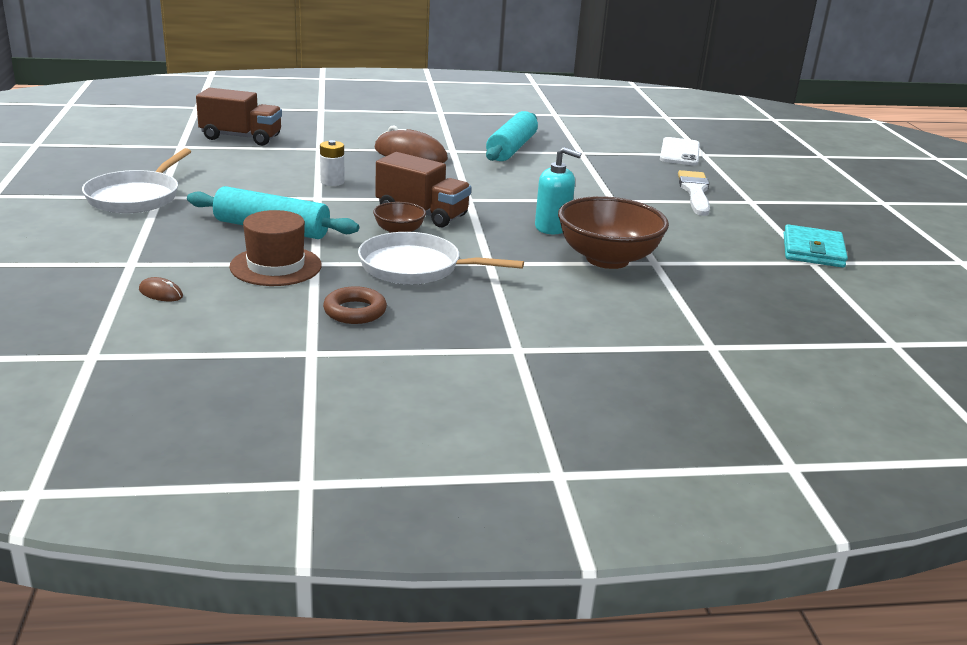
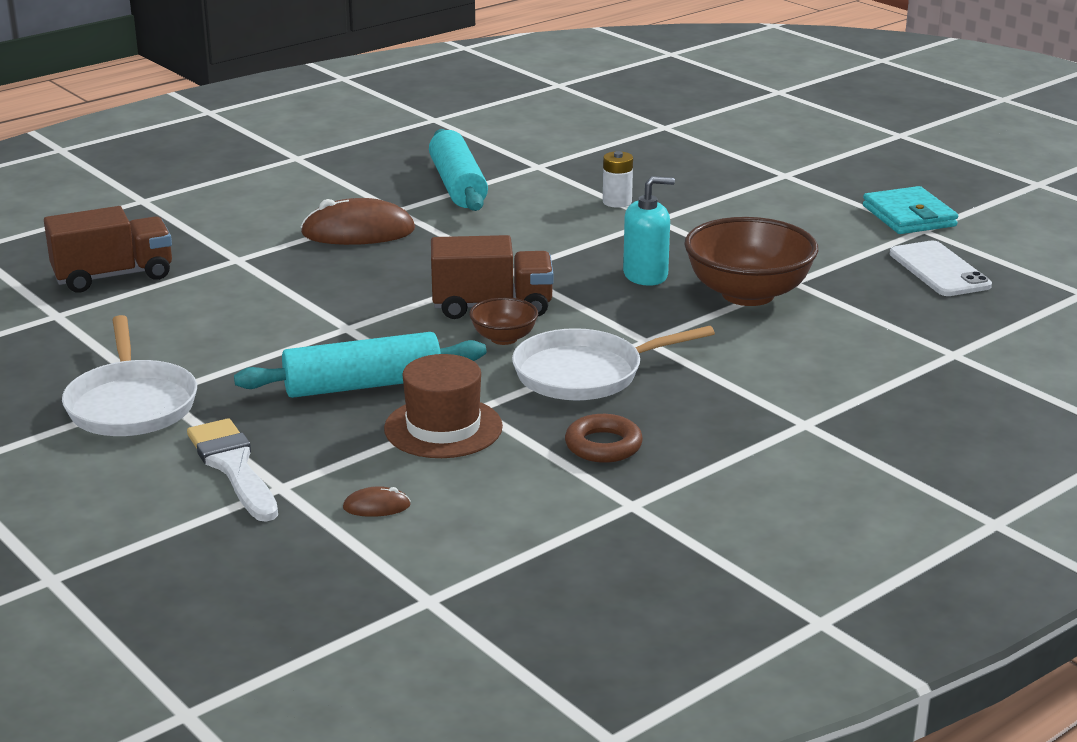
camera: 30 degrees left, 0 degrees up
(332, 182) = (329, 300): white battery -> white battery (617, 202)
(679, 152) = (638, 132): white phone -> white phone (939, 270)
(695, 192) = (720, 181): white brush -> white brush (233, 467)

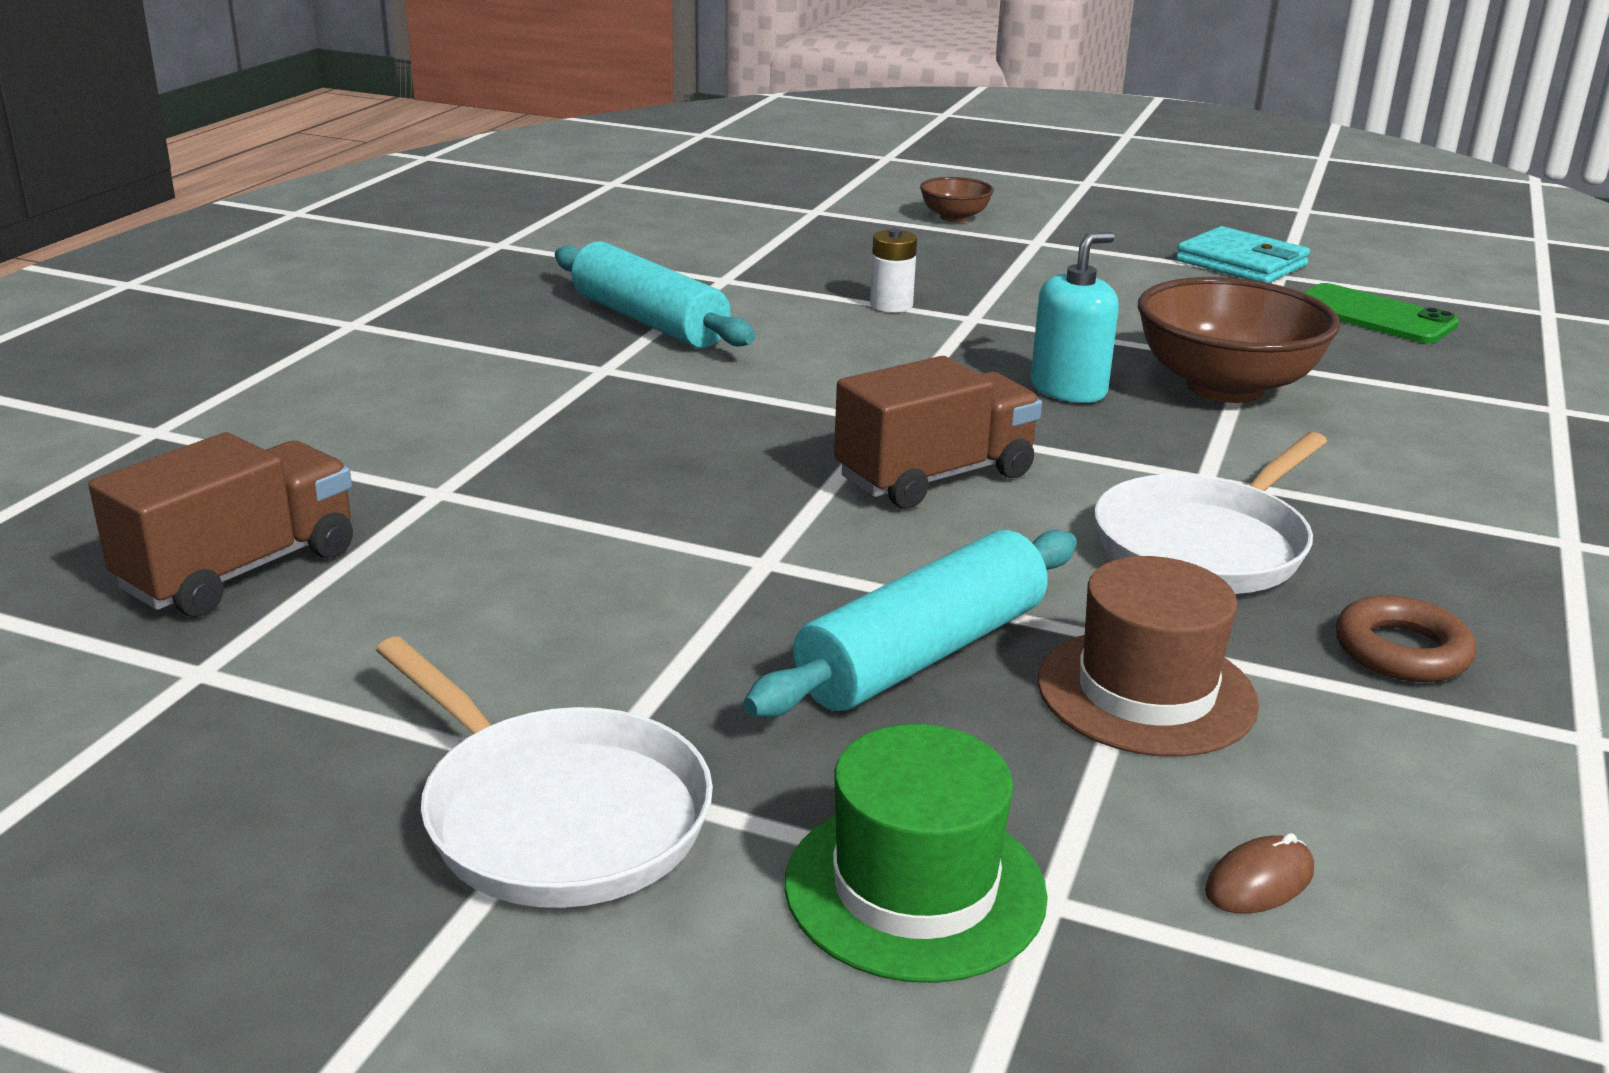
camera: 30 degrees left, 0 degrees up
(233, 467) = (915, 889): white brush -> green hat
(358, 232) = (587, 410): brown mouse -> none
(504, 338) = (1020, 520): brown bowl -> brown bowl (954, 217)
(939, 270) = (1373, 315): white phone -> green phone

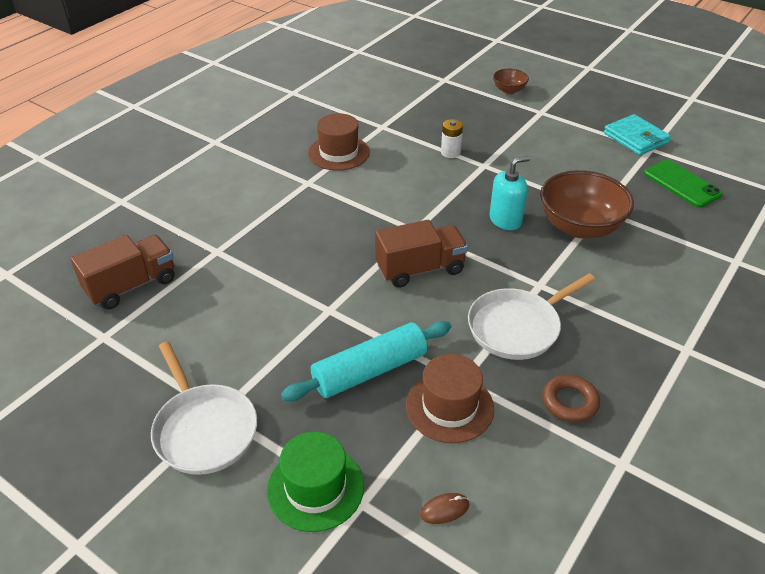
camera: 15 degrees right, 15 degrees up
(649, 321) = (338, 153): turquoise rolling pin -> brown hat

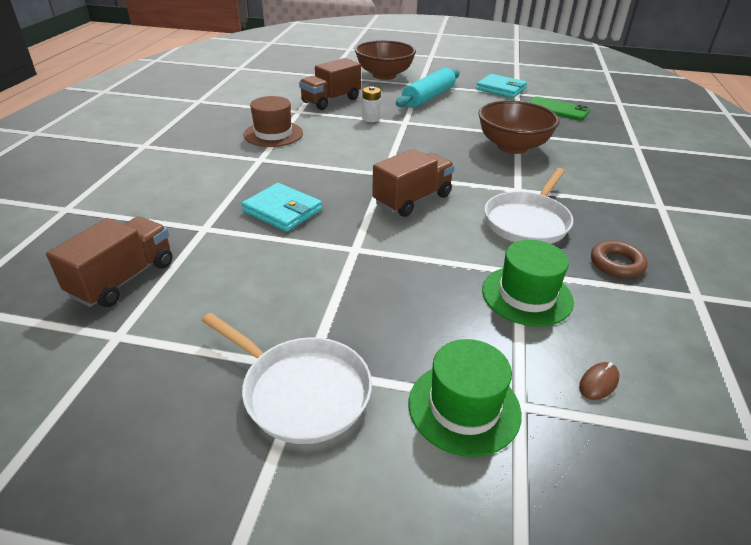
camera: 25 degrees left, 5 degrees down
(292, 250) = (282, 211): none -> turquoise wallet
(369, 371) = (432, 287): turquoise rolling pin -> turquoise rolling pin (428, 98)
(425, 118) = (331, 101): none -> brown truck
(449, 406) = (527, 295): brown hat -> green hat
(505, 220) = (453, 153): turquoise soap dispenser -> none
(509, 90) = (384, 75): brown bowl -> brown bowl, size x2.01

